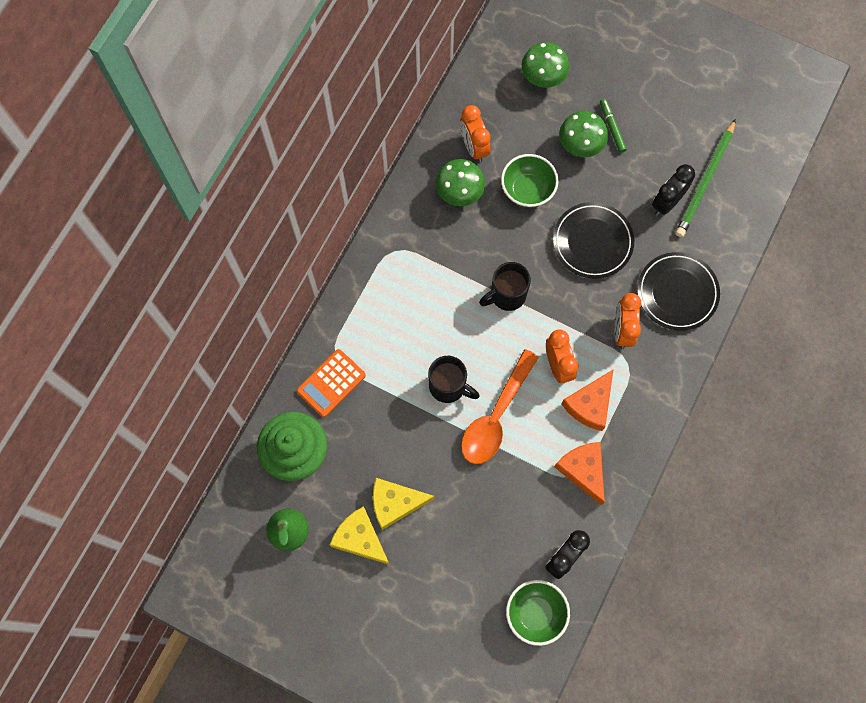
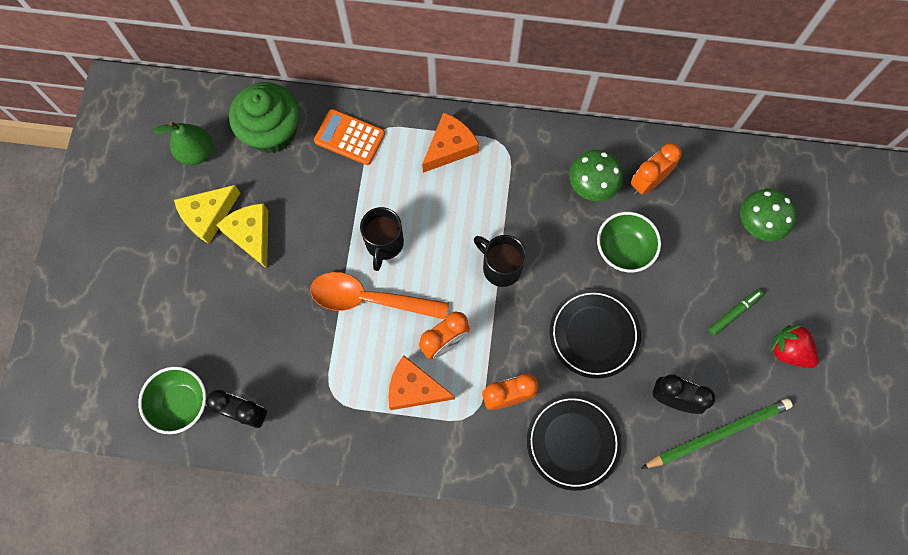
camera: 70 degrees right, 0 degrees up
(360, 538) = (208, 215): yellow cheese -> yellow cheese turned 150 degrees counterclockwise
(580, 145) = (698, 287): green mushroom -> none
(583, 470) = (342, 404): orange cheese -> orange cheese (450, 147)
(657, 101) = (788, 351): none -> red strawberry
(705, 180) = (717, 433): green pencil -> green pencil turned 150 degrees clockwise

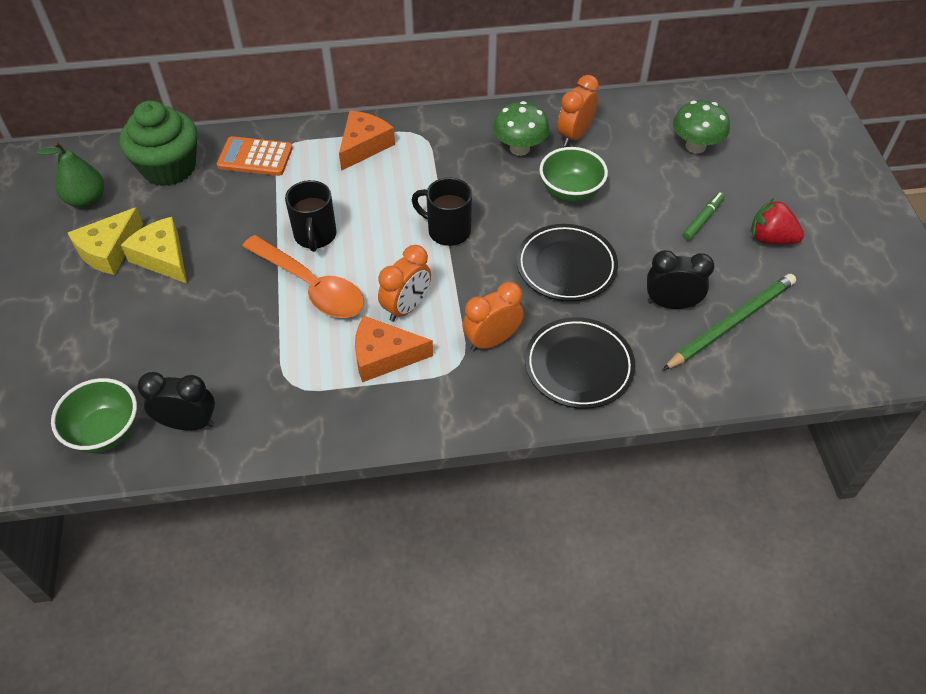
camera: 15 degrees left, 20 degrees down
(369, 299) = (311, 286): orange spoon -> orange spoon turned 135 degrees counterclockwise

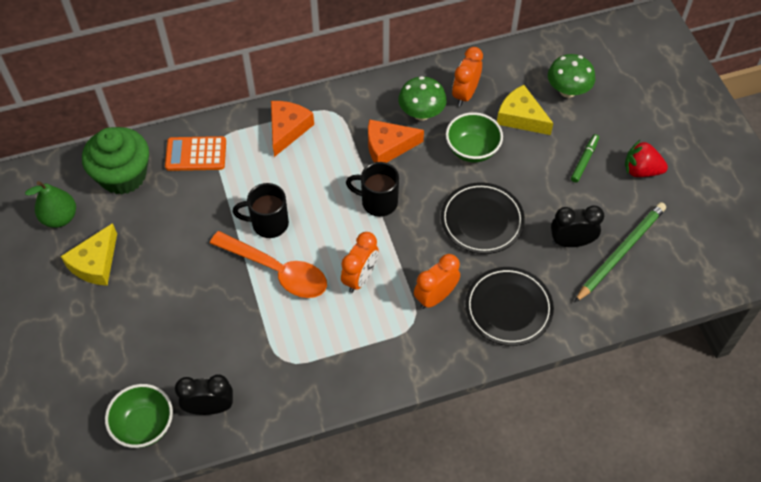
camera: 10 degrees left, 5 degrees up
(163, 257) = (144, 263): yellow cheese -> yellow cheese (521, 117)
(315, 236) = (268, 223): black mug -> black mug turned 105 degrees clockwise
(384, 356) = (352, 324): orange cheese -> orange cheese (388, 147)

